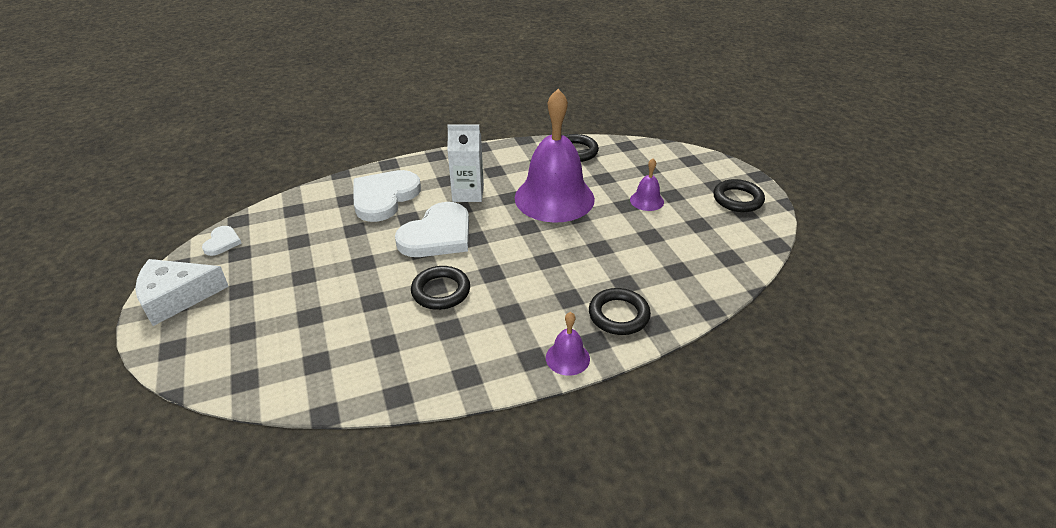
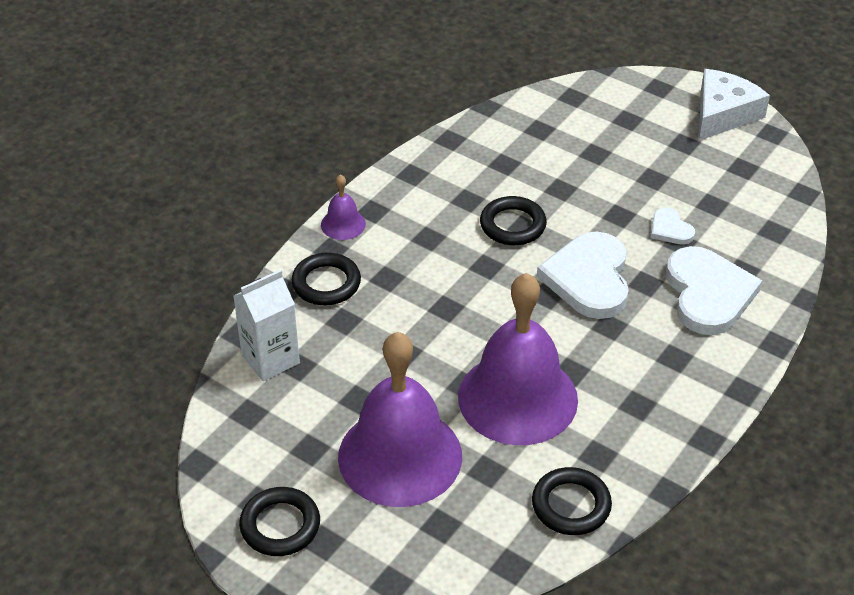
camera: 145 degrees right, 5 degrees up
(222, 242) = (776, 168): white heart -> white heart (670, 229)
(468, 193) = (625, 349): white carton -> white carton (270, 359)
(646, 201) = (400, 456): purple bell -> purple bell, size x2.38

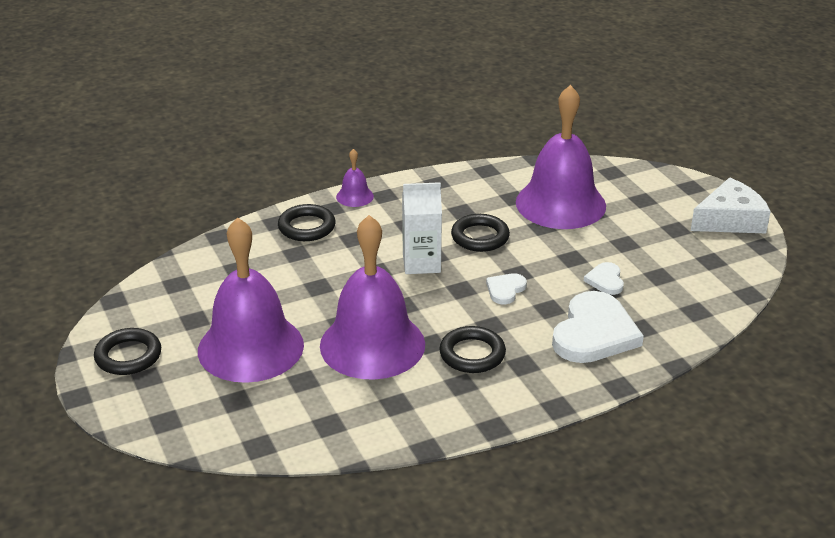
camera: 30 degrees right, 10 degrees down
(270, 359) = (223, 258): white carton -> white carton (421, 263)
(556, 154) = (560, 204): none -> purple bell
(571, 505) = (342, 427): black ring -> black ring (472, 354)
(589, 278) = (505, 290): white heart -> white heart, size x0.48

